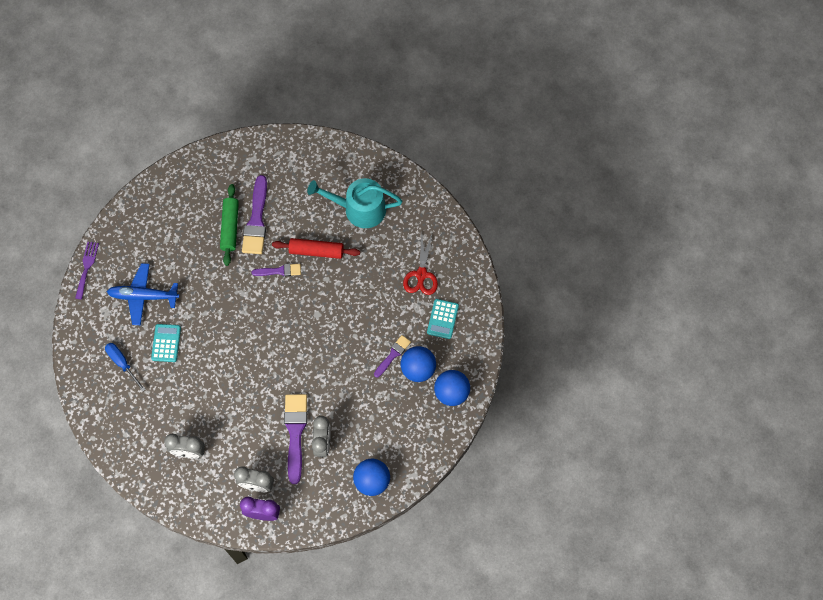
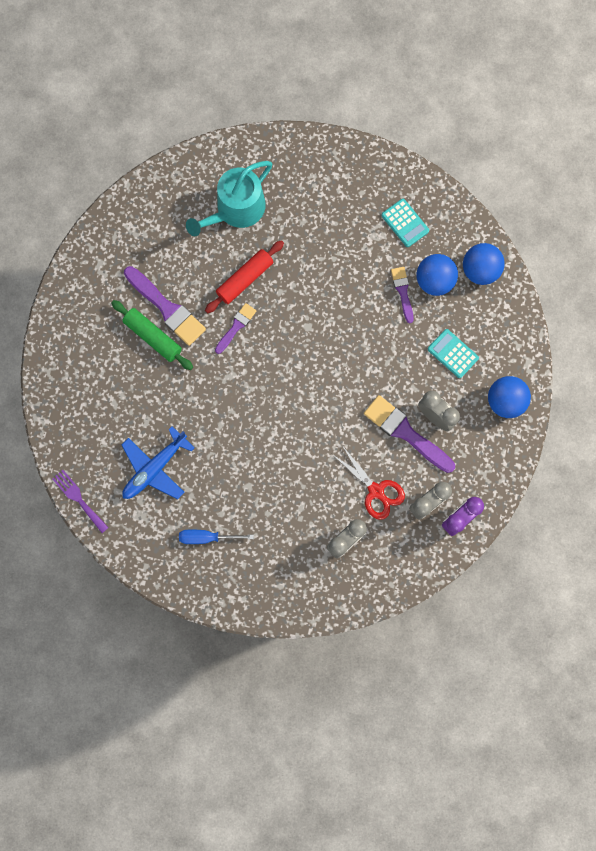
camera: 50 degrees left, 10 degrees up
(166, 343) = (220, 482): turquoise calculator -> turquoise calculator (453, 353)
(421, 275) = (347, 207): red scissors -> red scissors (376, 491)

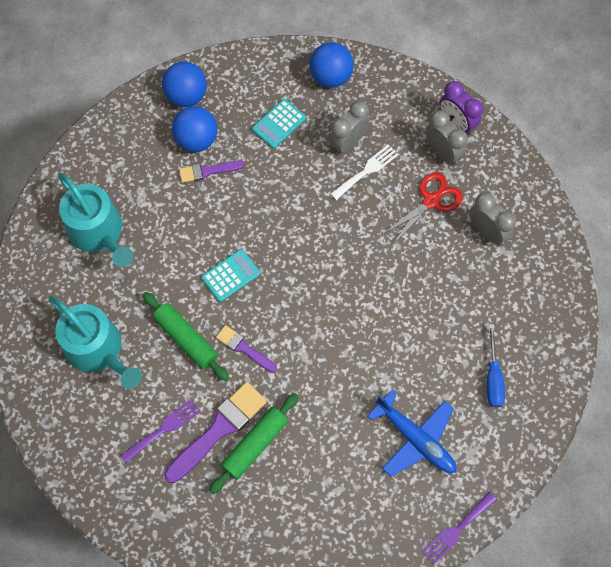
camera: 90 degrees left, 10 degrees down
(168, 265) = (164, 429): none -> purple fork
(245, 279) = (186, 339): red rolling pin -> green rolling pin
(342, 203) = (99, 232): none -> turquoise watering can
(405, 223) = (127, 168): turquoise calculator -> turquoise calculator (231, 276)
(406, 433) = (366, 171): purple brush -> white fork

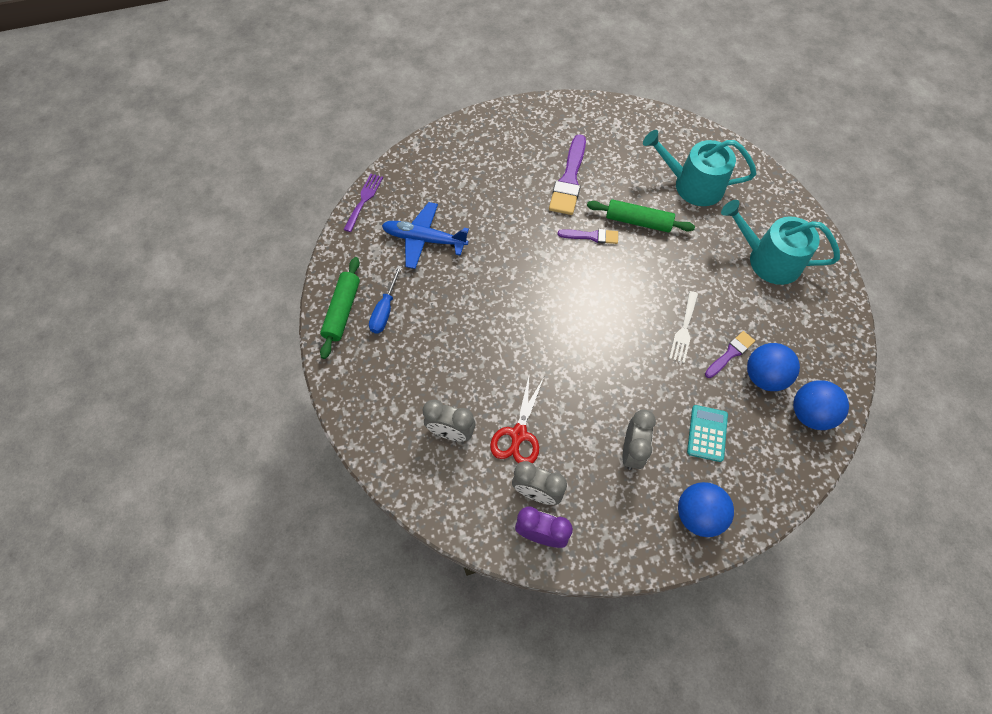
camera: 150 degrees right, 5 degrees down
(164, 429) = (606, 162): purple fork -> none
(231, 276) = (642, 280): turquoise calculator -> none
(255, 445) = (537, 182): green rolling pin -> green rolling pin (342, 311)
(366, 171) = (595, 431): white fork -> white fork (684, 330)
(493, 377) = (385, 310): blue screwdriver -> blue screwdriver turned 135 degrees counterclockwise

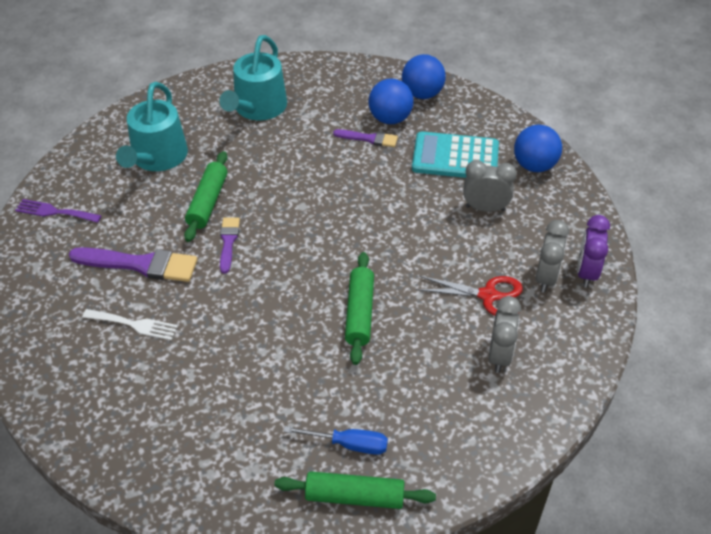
camera: 95 degrees left, 15 degrees down
(364, 200) = (160, 500): purple fork -> purple fork (54, 212)
(424, 240) = (234, 412): blue plane -> none
(507, 327) = (359, 313): none -> green rolling pin
(684, 330) = (346, 169): white fork -> white fork (134, 324)
(707, 433) = (455, 157): turquoise calculator -> turquoise calculator, size x1.66
(730, 353) = (369, 138): purple brush -> purple brush turned 150 degrees clockwise

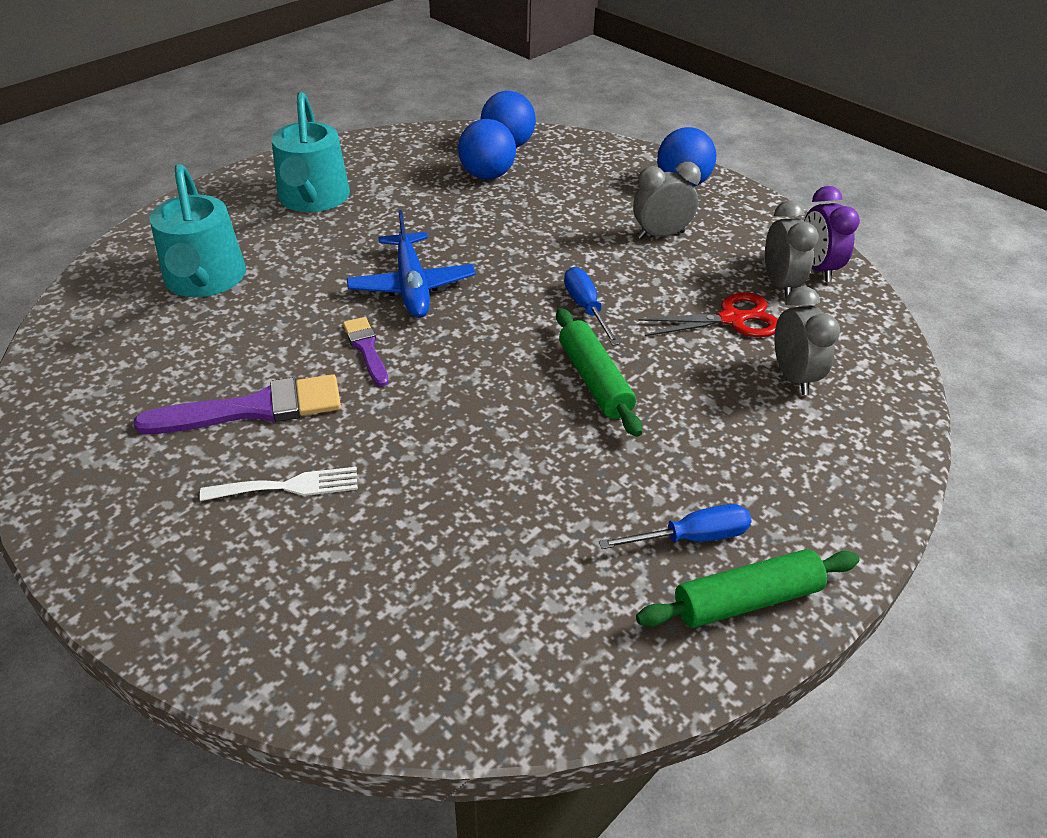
camera: 25 degrees left, 5 degrees down
(54, 212) = (80, 380): purple fork -> none
(208, 202) = (309, 312): green rolling pin -> none
(283, 201) = (412, 286): none -> blue plane
(369, 138) = (475, 199): purple brush -> none
(390, 254) = (586, 308): none -> blue screwdriver
(455, 157) = (590, 195): turquoise calculator -> none

